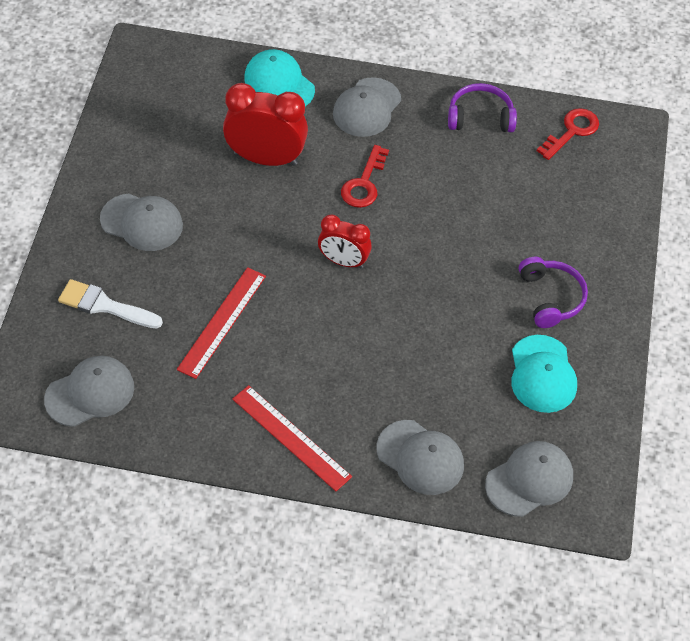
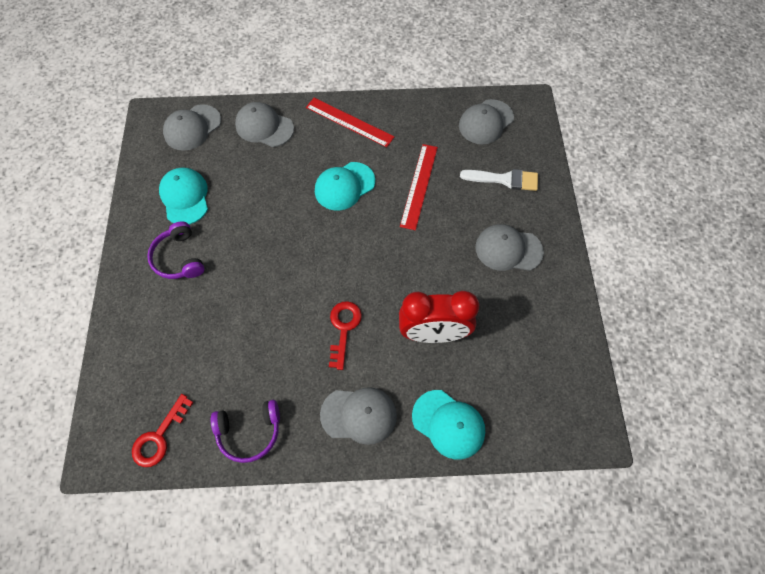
camera: 170 degrees right, 10 degrees up
(323, 343) = (344, 186): none -> turquoise cap
(343, 261) = (344, 252): red clock -> none
(367, 108) = (359, 415): grey cap -> grey cap turned 75 degrees clockwise

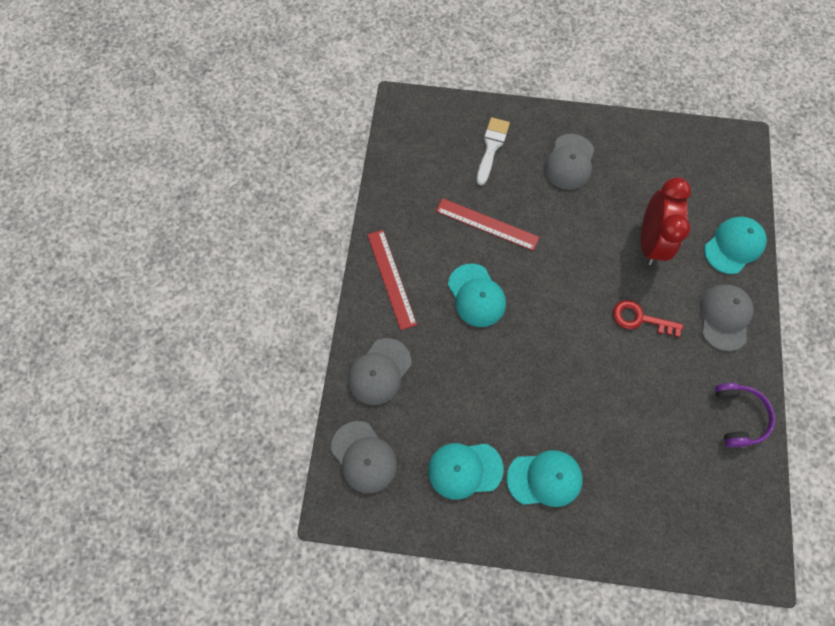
camera: 80 degrees left, 5 degrees up
(159, 437) = (742, 504): red key -> none
(179, 258) = (544, 478): purple headphones -> turquoise cap
(349, 122) = (391, 278): red ruler -> red ruler turned 60 degrees counterclockwise
(486, 122) = (418, 148): grey cap -> none

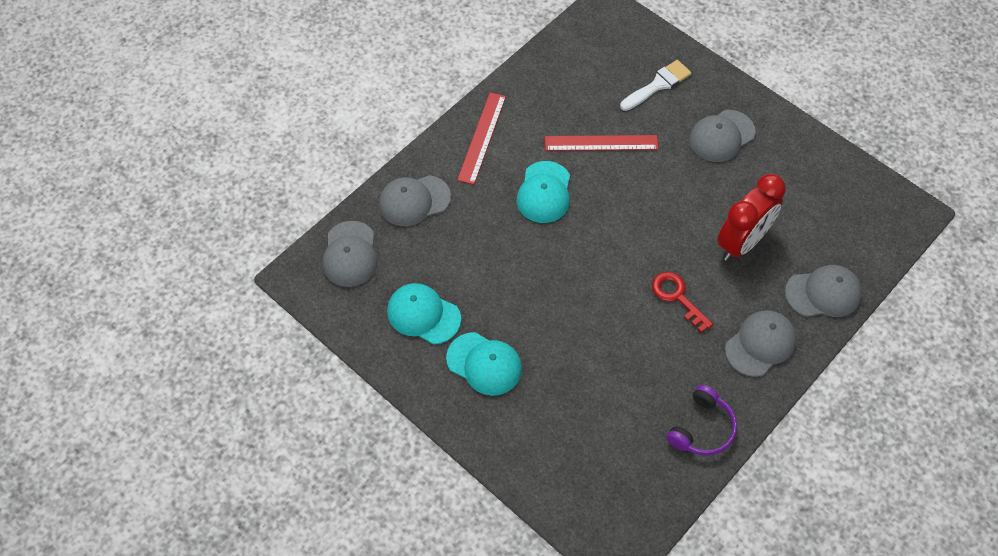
camera: 35 degrees right, 10 degrees down
(487, 224) = (601, 143): red ruler -> red ruler turned 60 degrees counterclockwise
(734, 246) = (823, 293): turquoise cap -> grey cap

